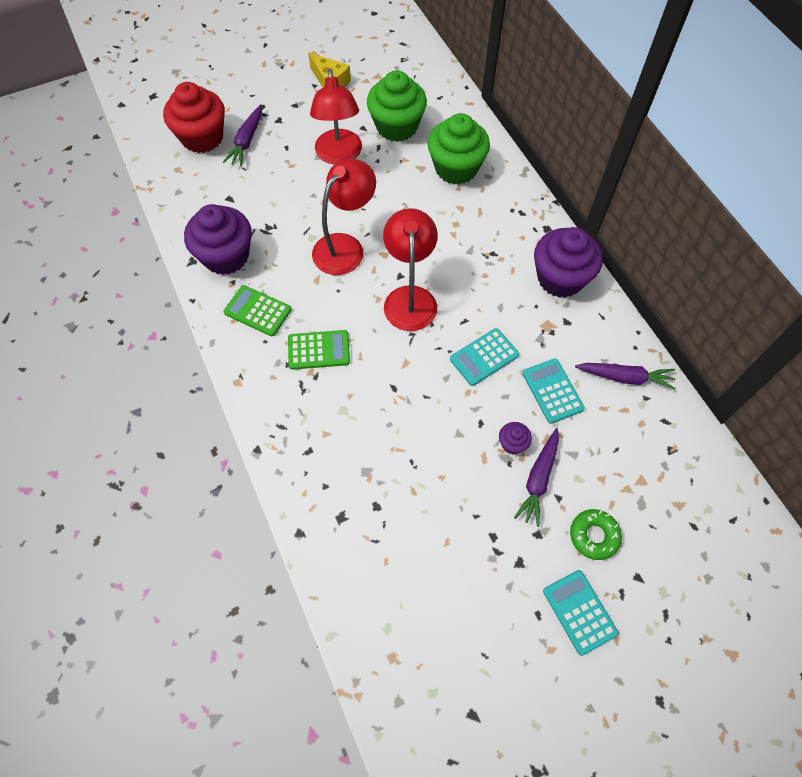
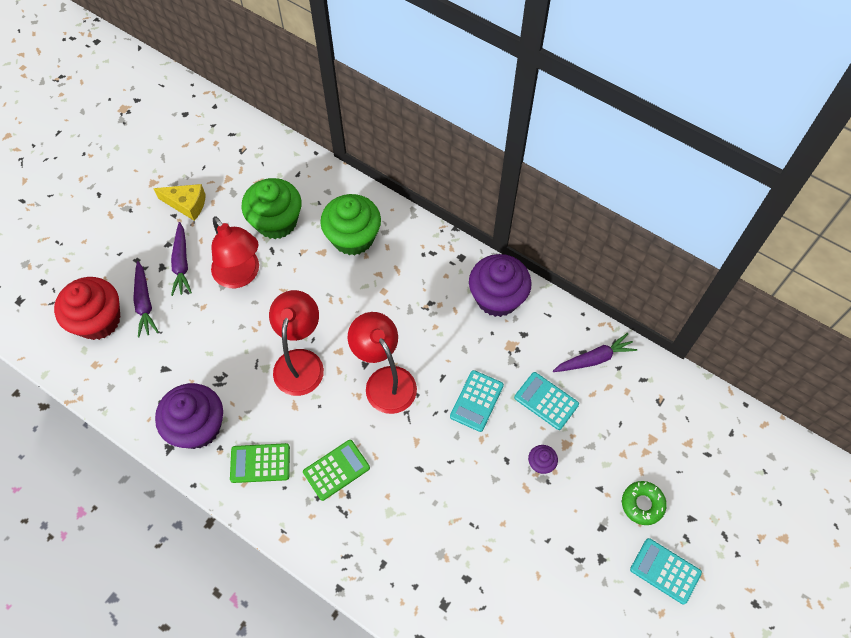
camera: 30 degrees left, 0 degrees up
(538, 479) = (577, 482): purple carrot -> purple carrot (181, 263)

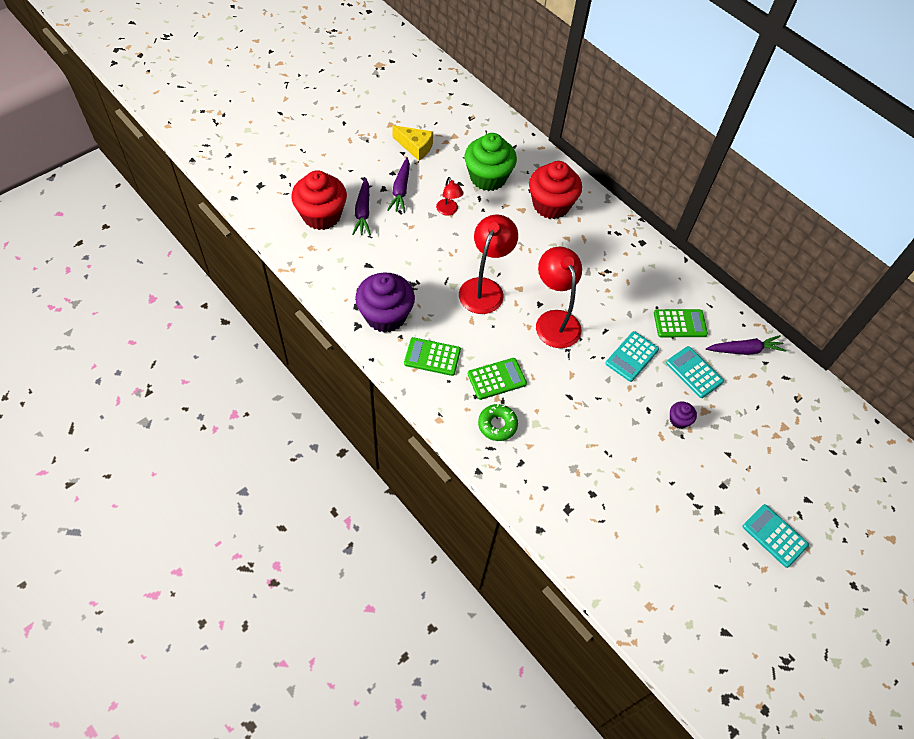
camera: 10 degrees right, 5 degrees down
(241, 275) = (448, 211): red lamp -> red lamp, size x0.52
(353, 237) = (551, 205): green cupcake -> red cupcake
(497, 298) = (667, 281): purple cupcake -> none
(520, 346) = (680, 323): none -> green calculator
(642, 504) = (764, 476): green donut -> green donut (497, 425)

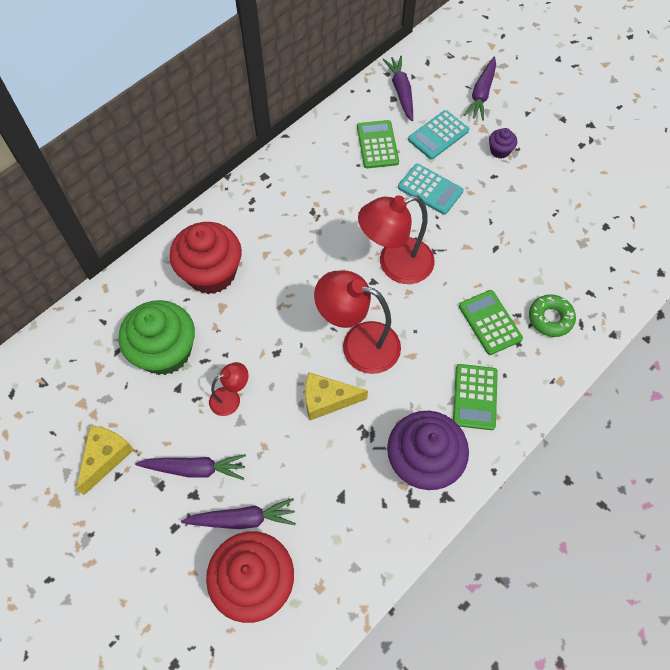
camera: 90 degrees left, 5 degrees up
(441, 264) = (327, 400): none -> yellow cheese
(749, 417) = (481, 94): none -> purple carrot
(774, 536) = (602, 85): turquoise calculator -> none

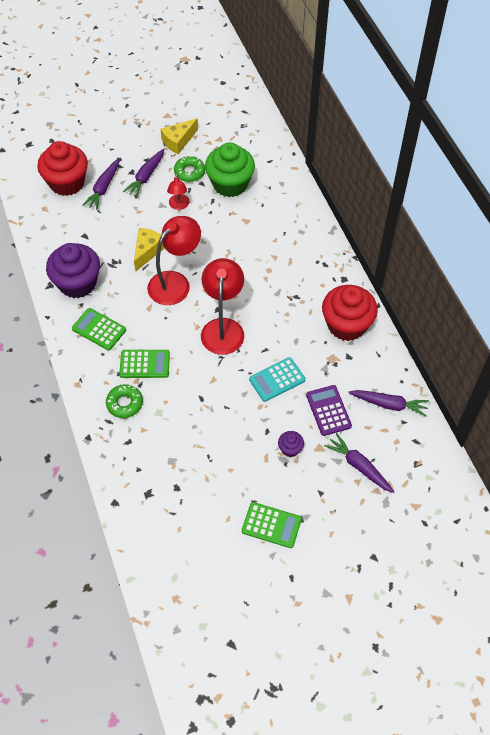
camera: 115 degrees right, 5 degrees down
(106, 457) = (178, 141): yellow cheese -> yellow cheese turned 90 degrees clockwise
(163, 413) = (189, 172): none -> green donut
(211, 273) = (275, 223): red cupcake -> red cupcake (346, 325)
(377, 145) = (339, 363): green calculator -> green calculator (271, 525)
(438, 135) = (328, 410): turquoise calculator -> purple calculator

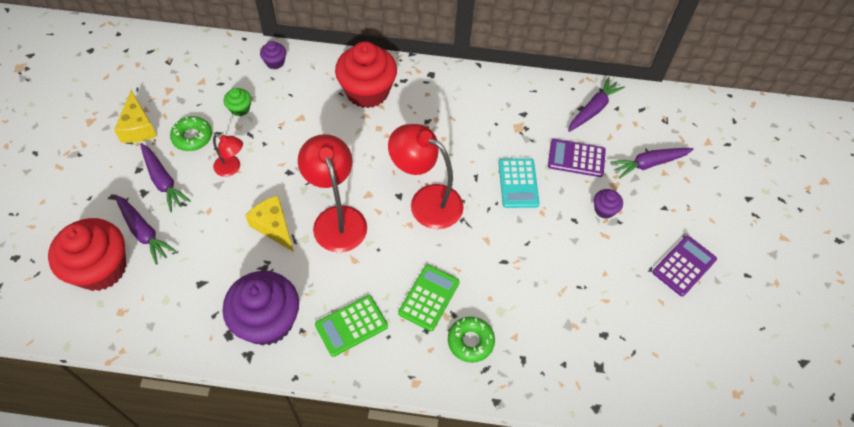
camera: 65 degrees left, 0 degrees up
(230, 184) = (240, 109): green cupcake -> green cupcake, size x0.44
(271, 525) = (684, 266): green calculator -> purple calculator
(285, 181) = (275, 62): none -> purple cupcake
(346, 325) = (486, 98): red cupcake -> red cupcake (367, 92)

